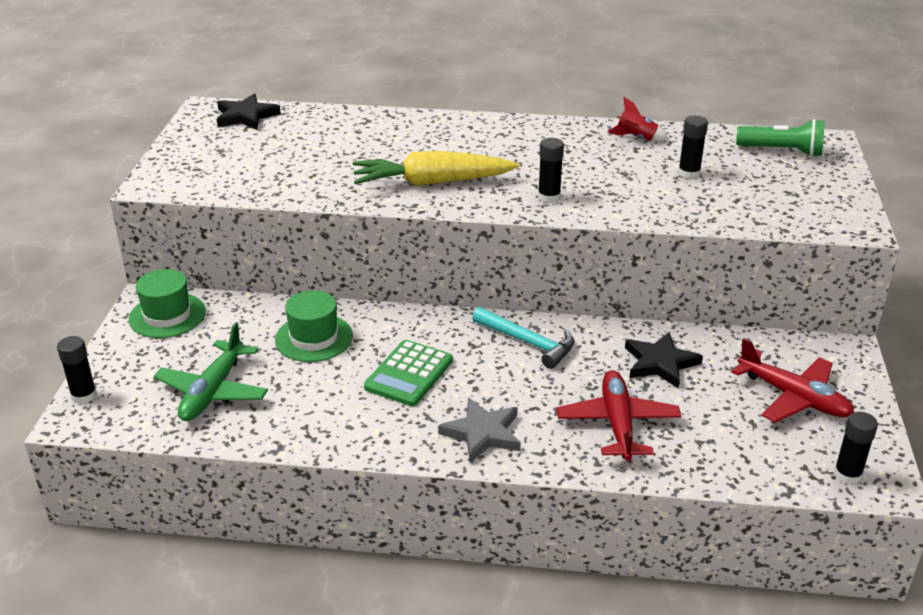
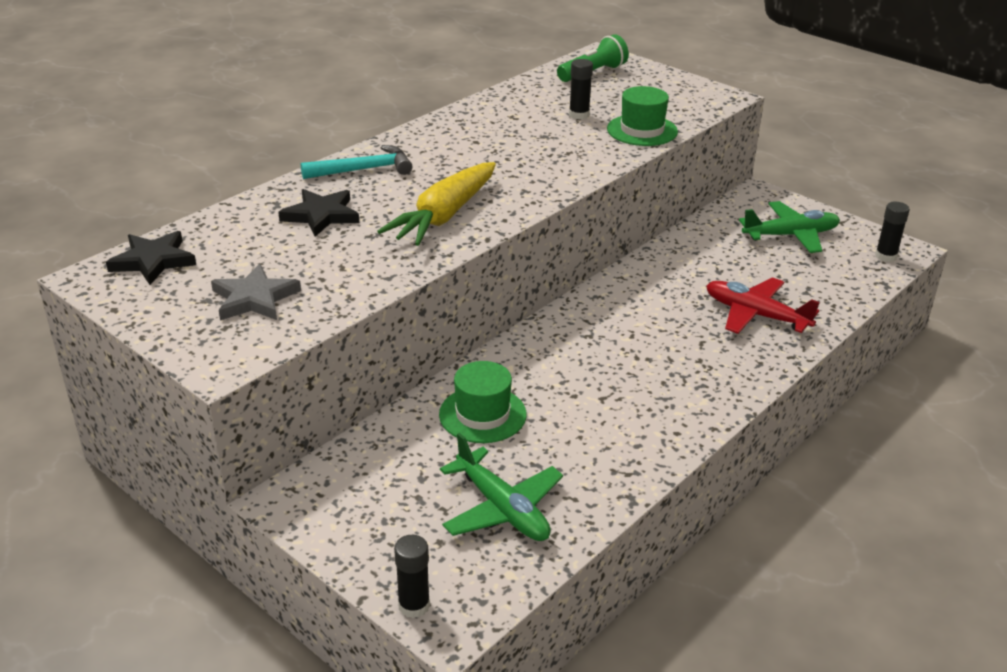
camera: 55 degrees left, 0 degrees up
(167, 315) = (331, 495): green hat -> green hat (642, 130)
(409, 374) = (595, 384): green calculator -> none
(482, 433) = (711, 380): grey star -> grey star (254, 298)
(528, 342) = (614, 308): turquoise hammer -> turquoise hammer (363, 170)
(549, 197) = (540, 178): black glue stick -> none
(636, 138) = (497, 110): red rocket -> none
(660, 363) = (701, 265): black star -> black star (321, 215)
(793, 397) = (791, 235): red plane -> green plane

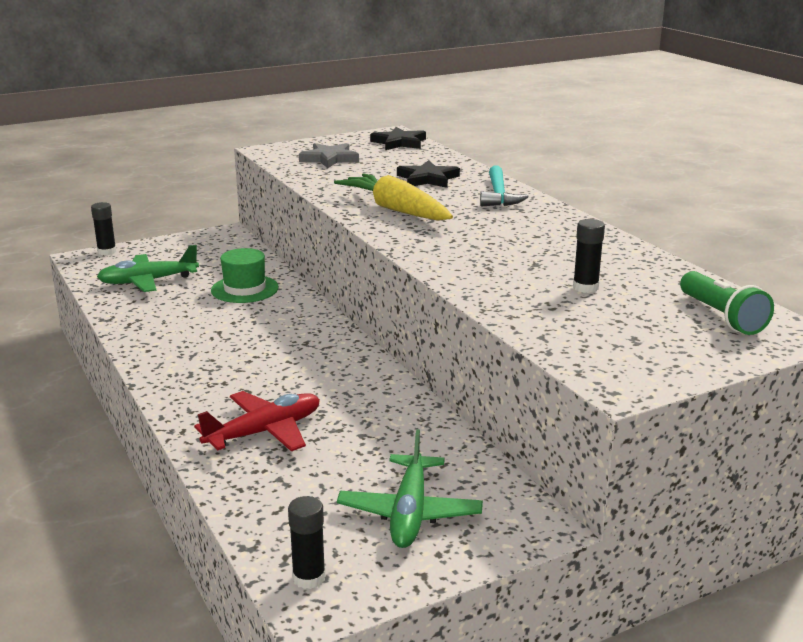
camera: 110 degrees right, 10 degrees down
(642, 130) = (527, 311): green hat -> none

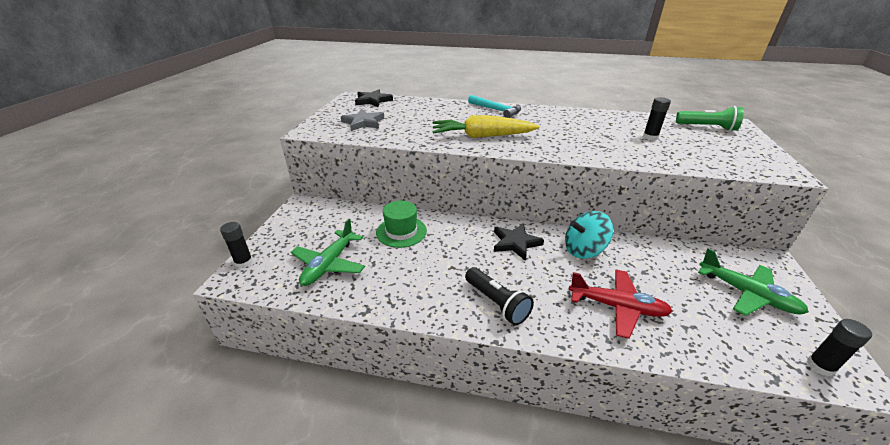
camera: 50 degrees left, 10 degrees up
(188, 369) = (497, 303): none -> black flashlight
(264, 432) = (617, 307): red plane -> red plane turned 105 degrees clockwise
(355, 388) = (583, 250): none -> turquoise spinning top
(428, 179) = (445, 114): black star -> black star (515, 243)

